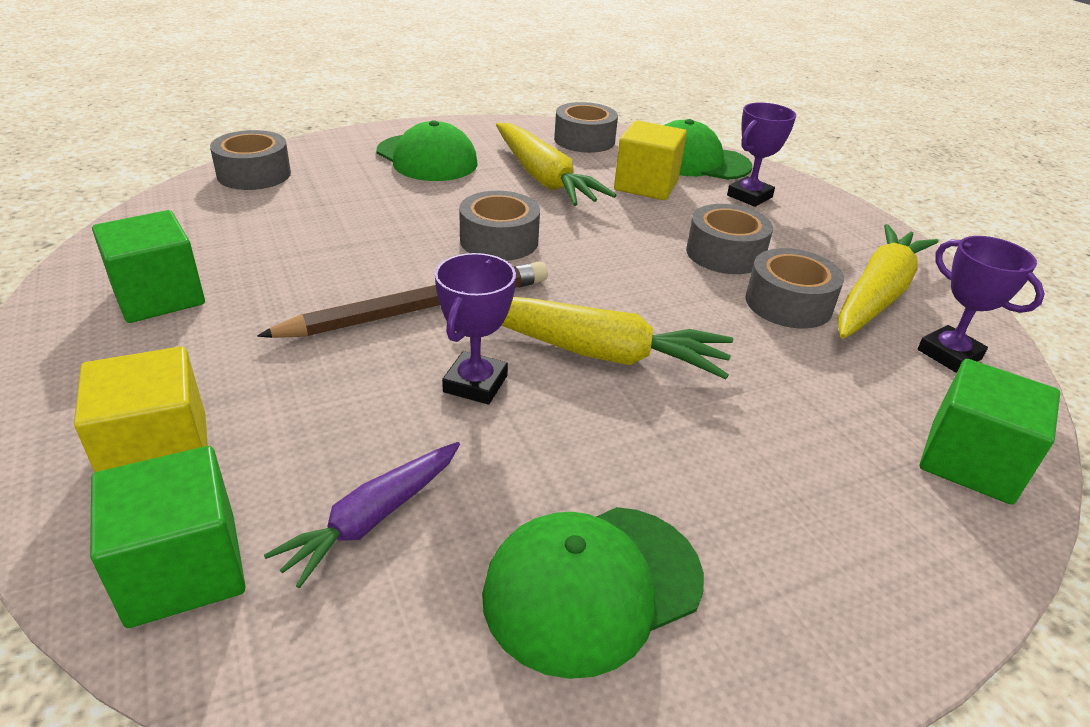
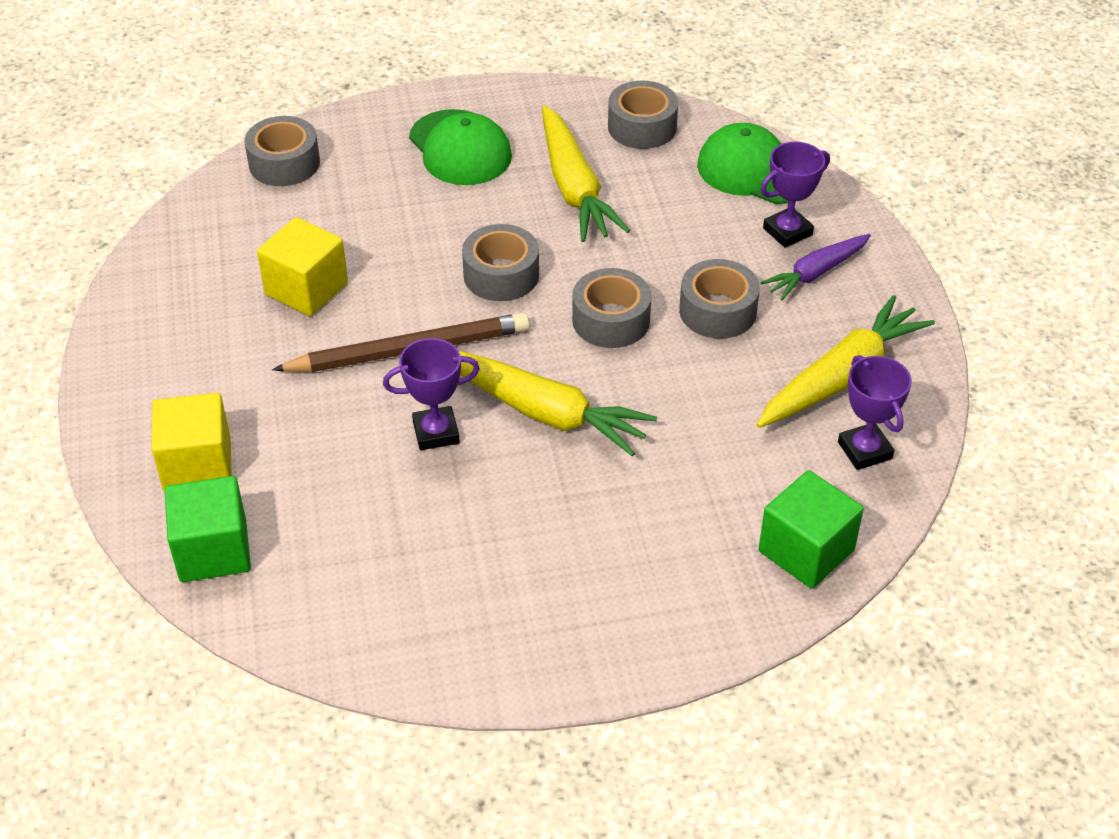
camera: 15 degrees right, 10 degrees up
(159, 297) = (197, 316): green cube -> none
(374, 518) = (338, 533): purple carrot -> purple carrot (816, 272)
(475, 384) = (436, 432): purple trophy -> purple trophy turned 45 degrees clockwise
(592, 586) = (470, 600): green cap -> none
(646, 185) = (681, 206): yellow cube -> yellow cube (306, 289)
(788, 303) = (747, 378): grey tape -> grey tape (611, 320)

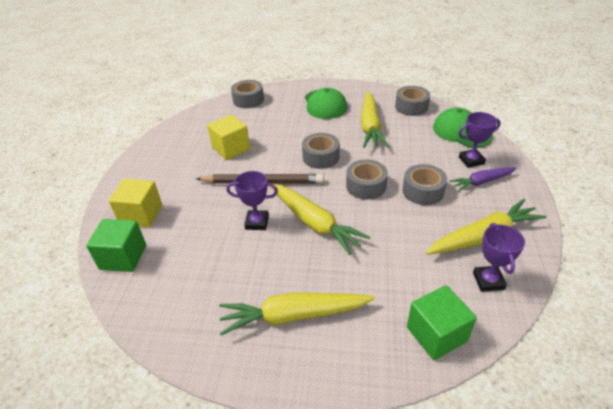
camera: 20 degrees right, 5 degrees down
(575, 576) = (294, 316): none -> yellow carrot

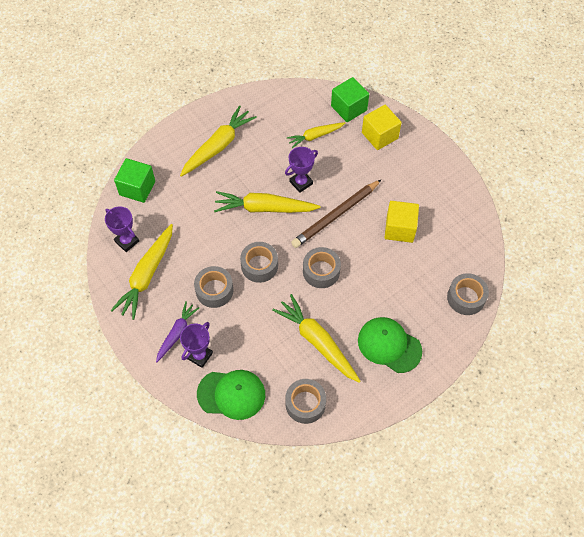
camera: 135 degrees right, 20 degrees up
(189, 253) = (315, 136): none -> yellow carrot

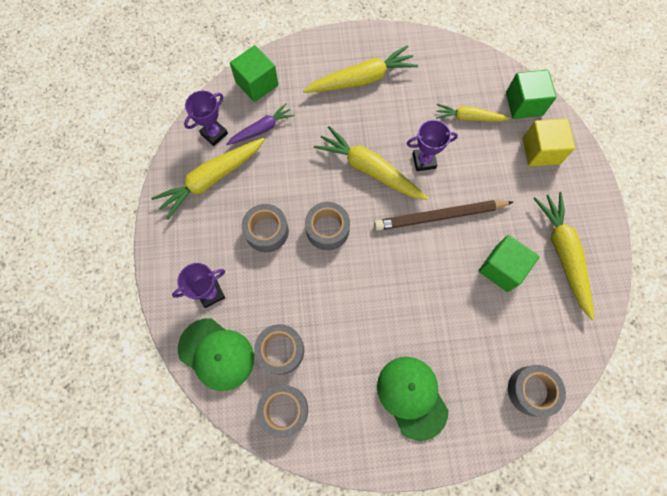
camera: 30 degrees right, 10 degrees up
(127, 241) = (214, 134): purple trophy -> purple trophy turned 60 degrees clockwise
(176, 333) = (203, 257): purple carrot -> purple carrot (261, 129)
(317, 342) = (337, 348): yellow carrot -> yellow carrot (563, 254)
(321, 271) = (387, 270): grey tape -> grey tape (280, 350)
(399, 229) = (501, 268): yellow cube -> green cube

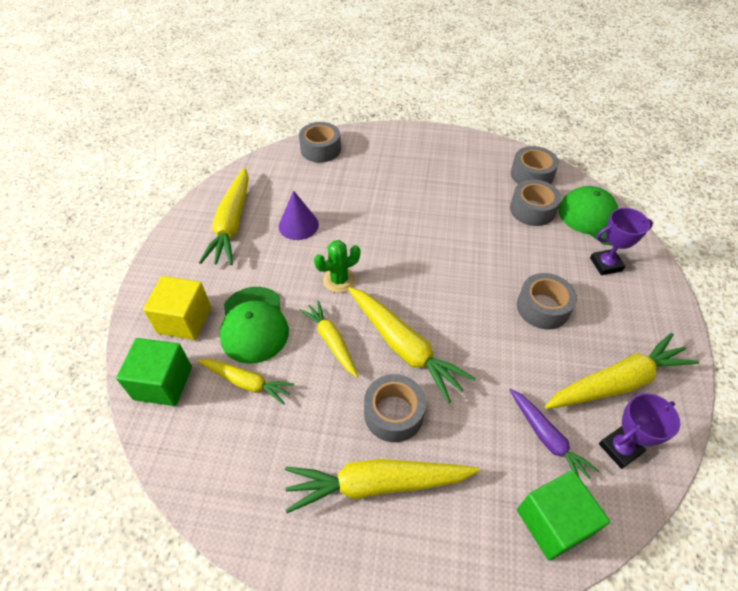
camera: 165 degrees left, 20 degrees down
(261, 129) = (546, 438): purple carrot -> purple carrot turned 105 degrees counterclockwise
(327, 229) = (470, 295): grey tape -> grey tape (393, 413)
(412, 397) = (420, 163): green cap -> green cap (254, 324)
(424, 161) = (331, 341): purple trophy -> yellow carrot
(439, 216) = (339, 280): brown pencil -> green cactus
(501, 268) = (298, 225): green cube -> purple cone

